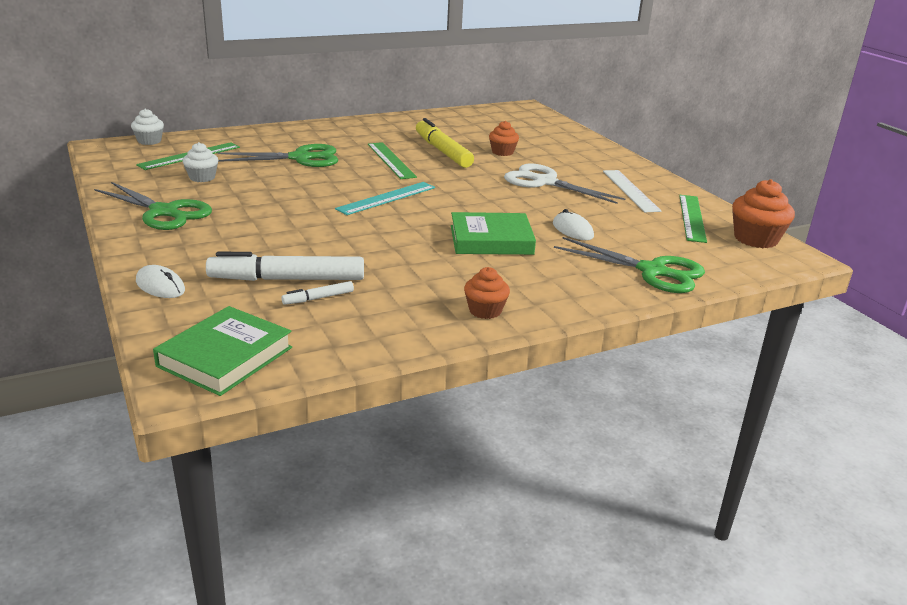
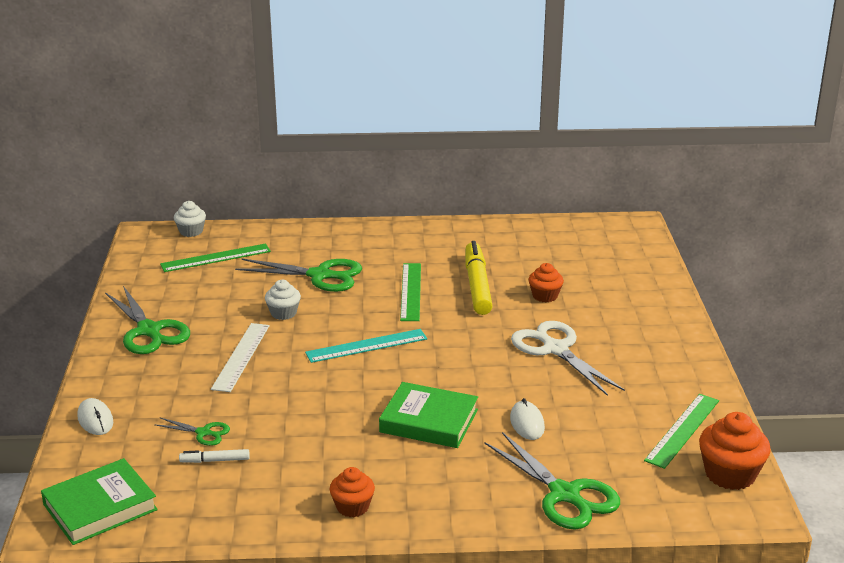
camera: 25 degrees right, 0 degrees up
(202, 177) = (209, 290): white cupcake -> white cupcake (283, 313)
(287, 279) = (203, 433): white marker -> green scissors
(630, 190) = (645, 377): white ruler -> white ruler (241, 356)

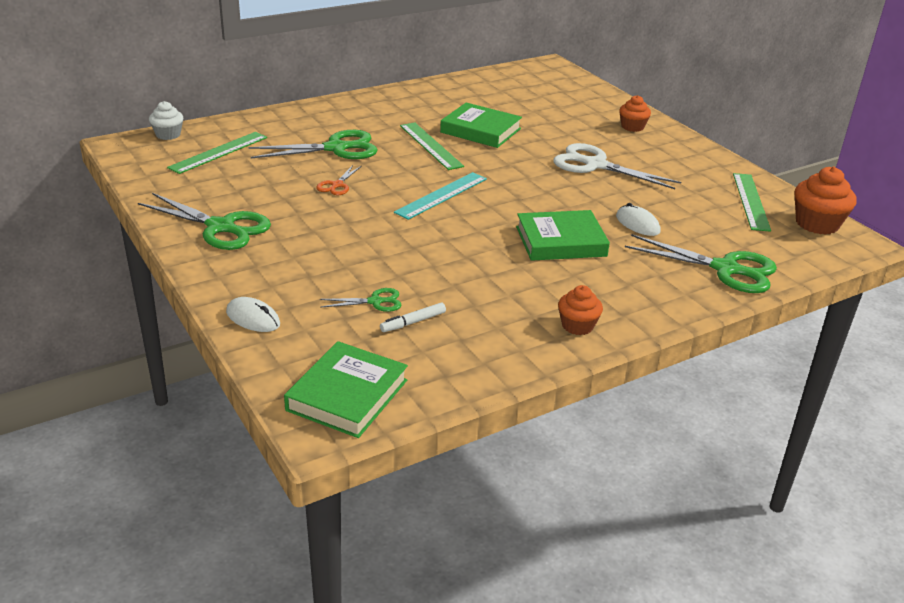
camera: 30 degrees left, 5 degrees up
(241, 356) = (337, 229): white ruler -> none
(283, 313) = (337, 185): white cupcake -> orange scissors
(477, 285) = (480, 130): yellow marker -> green book
(545, 296) = (542, 128): orange cupcake -> orange cupcake (632, 127)

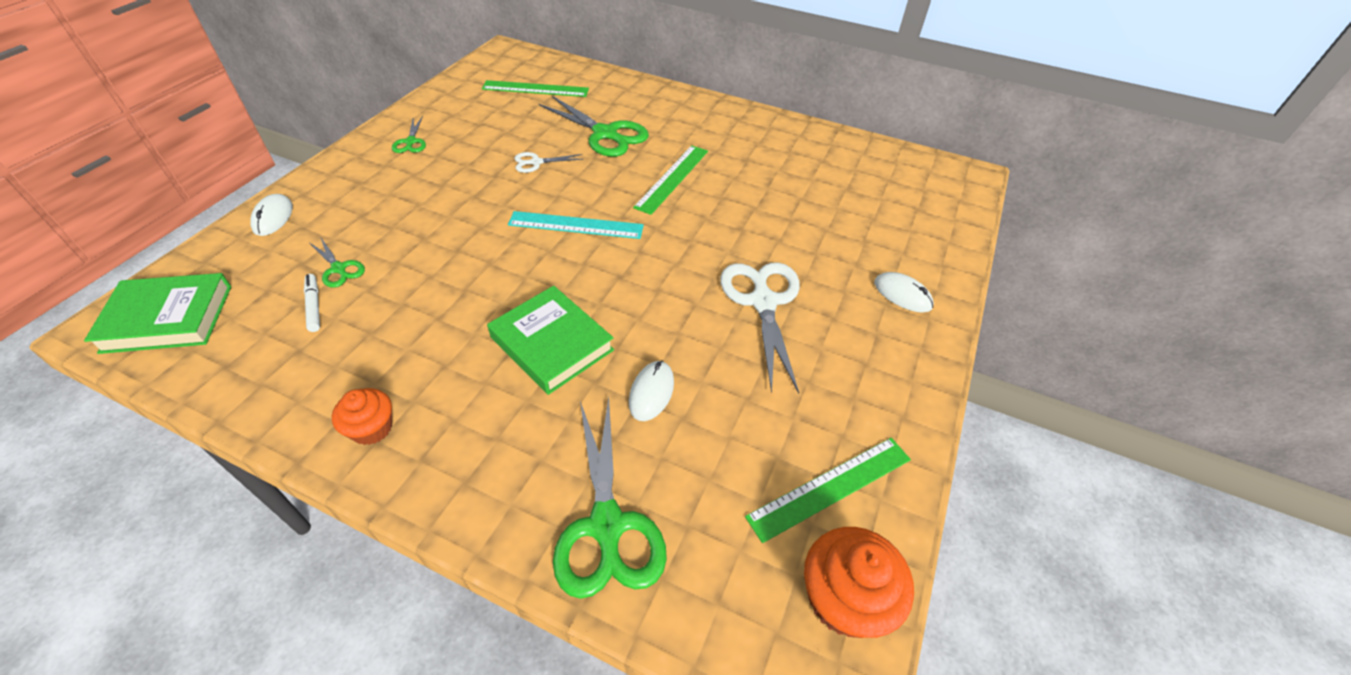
camera: 55 degrees right, 15 degrees up
(168, 135) = (541, 59): white cupcake -> none
(220, 227) = (411, 142): green scissors -> green scissors, size x0.50
(337, 185) = (536, 162): orange scissors -> white scissors
(413, 322) = (314, 306): white marker -> white marker turned 45 degrees clockwise
(480, 130) = (743, 193): green book -> none
(632, 127) = (902, 294): orange cupcake -> white mouse

